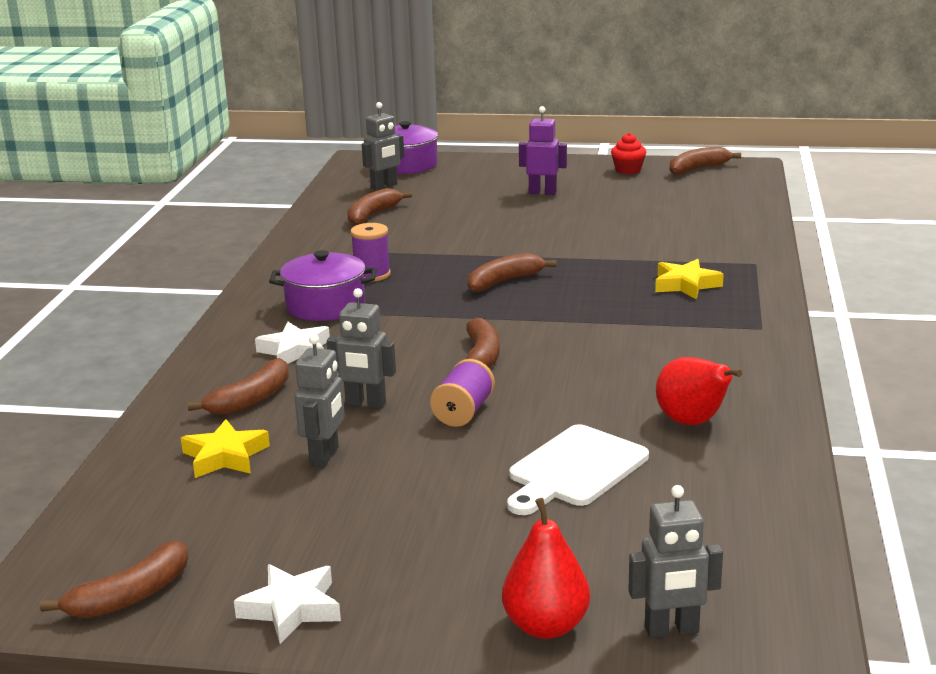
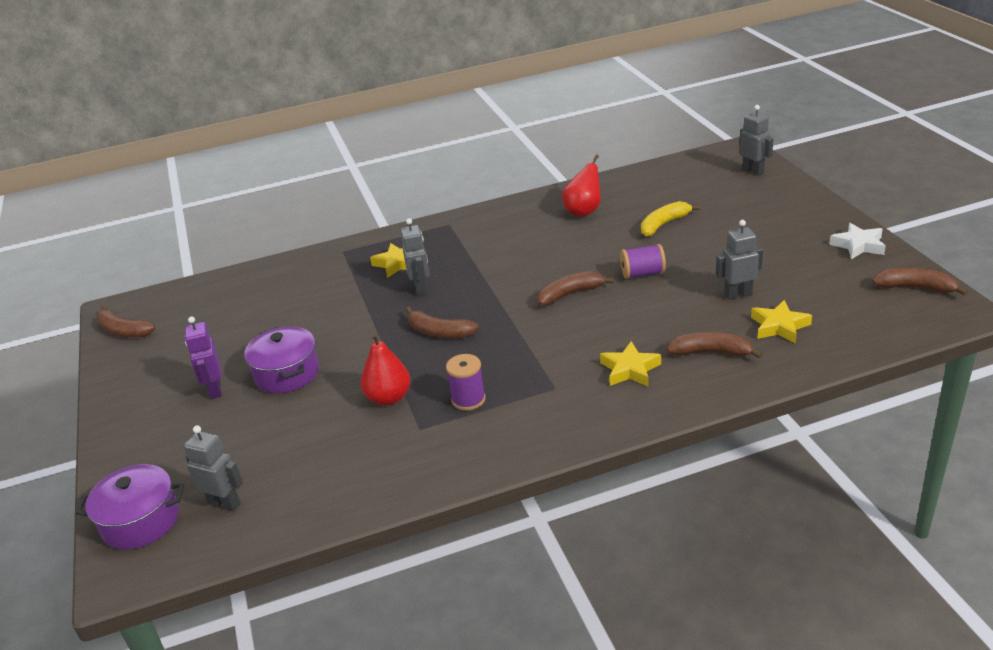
camera: 115 degrees left, 10 degrees up
(295, 351) = (630, 369): white star -> yellow star
(325, 306) = (546, 394): purple pot -> purple pot (287, 373)
(365, 404) = (669, 308): grey robot -> grey robot (421, 288)
(373, 215) = (320, 469): brown banana -> none
(546, 626) = (785, 192): red pear -> red pear (389, 398)
(575, 469) = (664, 224): white cutting board -> yellow banana
(628, 170) = (135, 365): red cupcake -> none

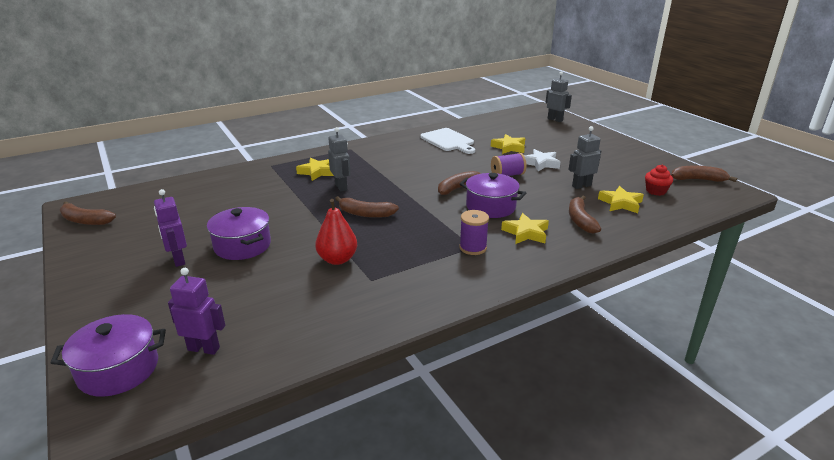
camera: 15 degrees left, 5 degrees down
(225, 504) = (204, 348): grey robot -> purple robot
(468, 399) = (405, 258): purple spool -> purple spool (473, 248)
(584, 211) = (448, 141): red pear -> white cutting board
(600, 326) = (490, 207): none -> purple pot
(664, 224) = (509, 147): yellow banana -> yellow star
(710, 352) = (580, 220): brown banana -> brown banana turned 90 degrees counterclockwise
(840, 307) = (655, 191): none -> red cupcake
(858, 245) = (647, 157): white star -> white star (541, 163)

